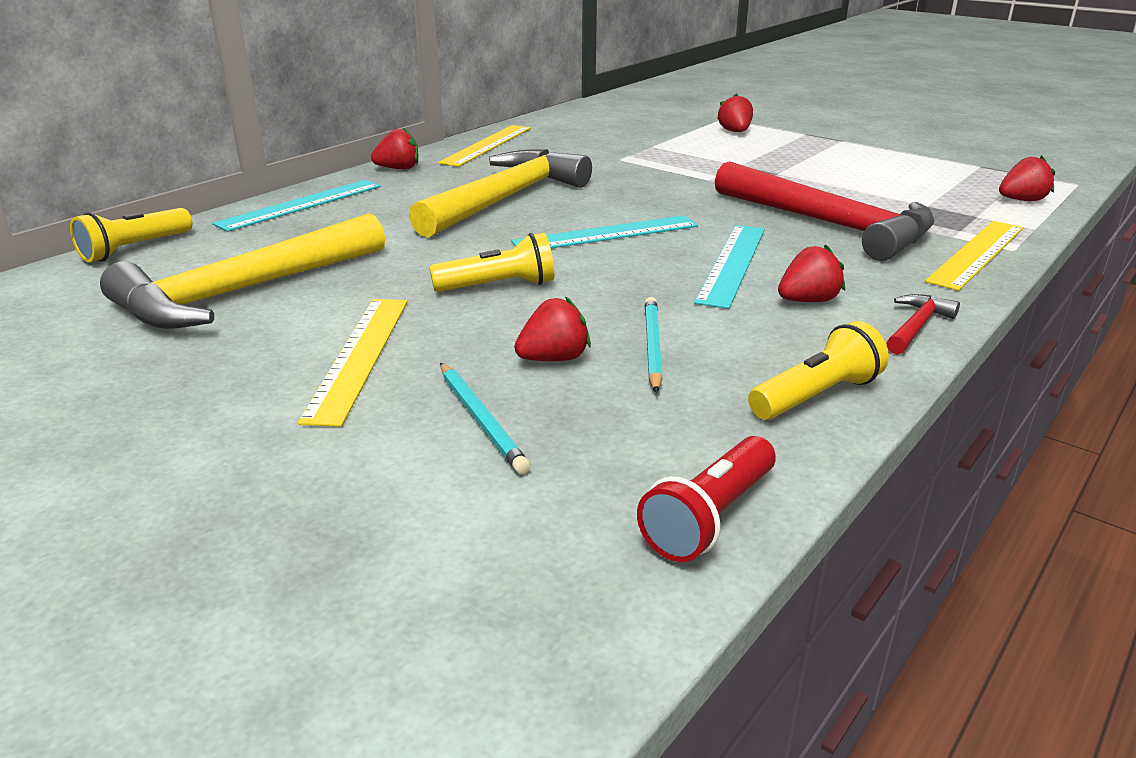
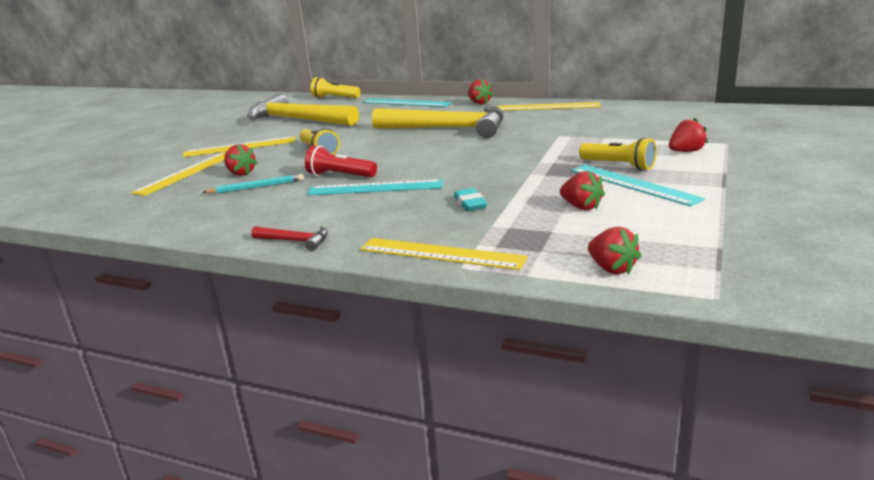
camera: 75 degrees right, 5 degrees down
(481, 419) = (186, 173): turquoise pencil -> yellow ruler
(606, 234) = (406, 156): turquoise ruler -> turquoise ruler (633, 184)
(709, 518) = (106, 216): red flashlight -> red flashlight (340, 176)
(807, 301) = (325, 211): red strawberry -> red strawberry (581, 207)
(816, 396) = (205, 224): yellow flashlight -> yellow flashlight (619, 165)
(829, 224) = (470, 203): red hammer -> turquoise eraser

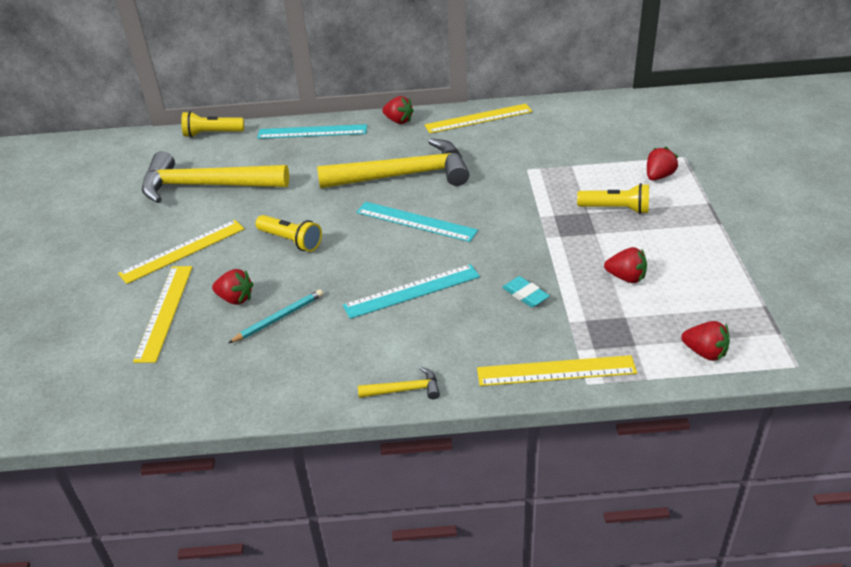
camera: 25 degrees left, 15 degrees up
(295, 241) = (404, 390): red hammer -> yellow hammer
(340, 176) = (356, 279): red flashlight -> none
(633, 184) = (647, 235): turquoise ruler -> turquoise ruler (416, 221)

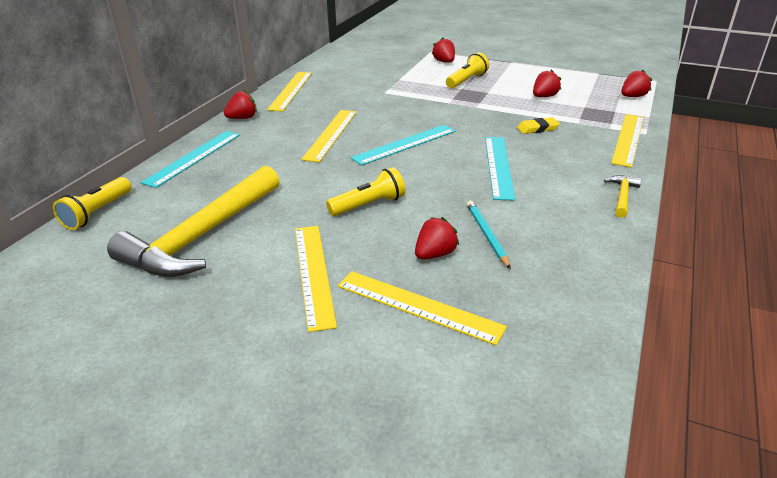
camera: 65 degrees left, 5 degrees down
(403, 175) = (331, 134): yellow hammer -> yellow ruler
(525, 295) = (537, 129): turquoise eraser -> yellow eraser

